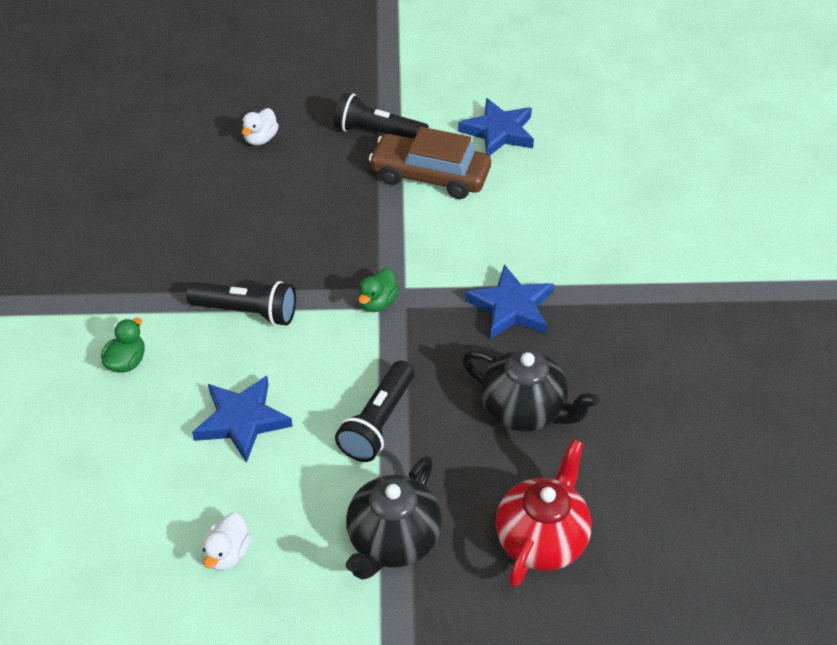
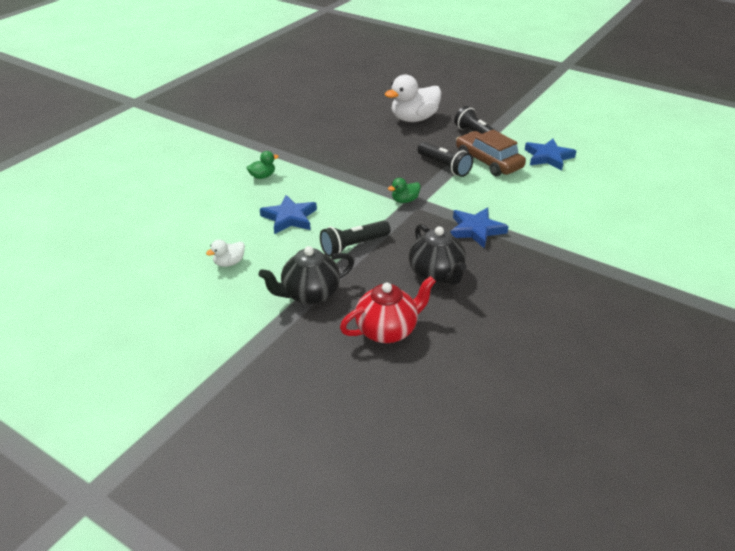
camera: 35 degrees right, 10 degrees down
(247, 312) = (336, 179): black flashlight -> black flashlight (444, 166)
(260, 139) = (414, 119): white duck -> white duck, size x2.10

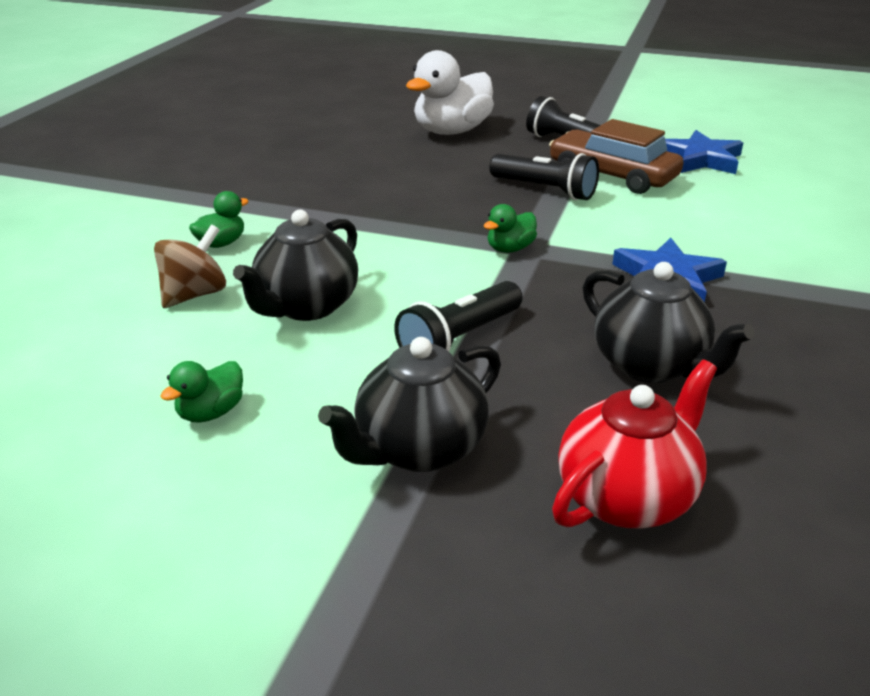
camera: 15 degrees left, 5 degrees down
(229, 263) = (211, 412): white duck -> green duck
(241, 203) = (194, 295): none -> brown spinning top
(289, 218) = (306, 307): blue star -> black teapot

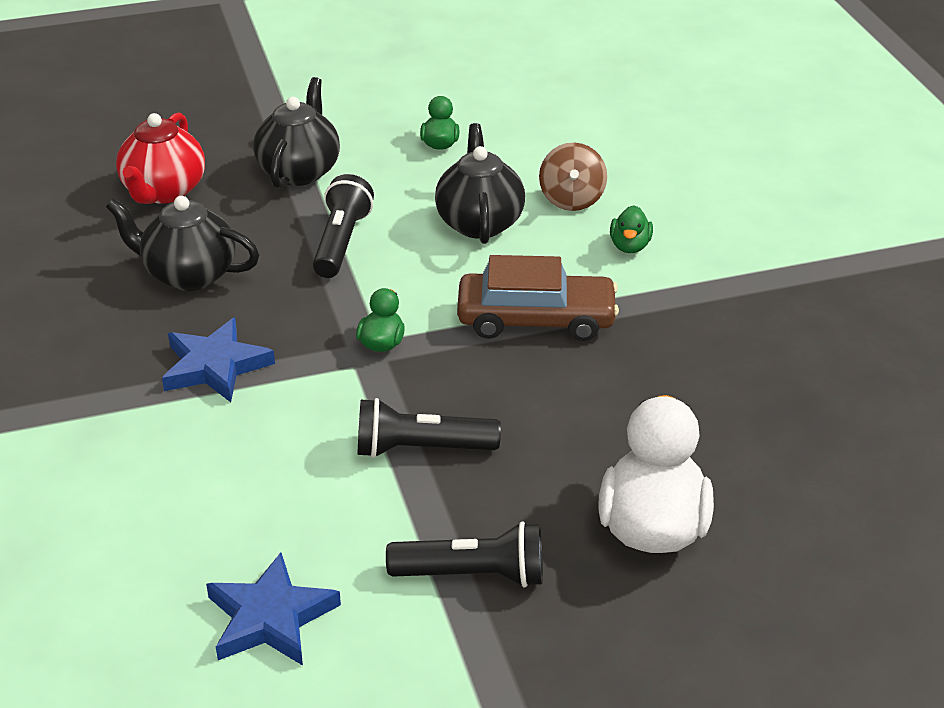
camera: 145 degrees right, 5 degrees up
(612, 175) = (364, 517): brown car -> brown car (536, 319)

